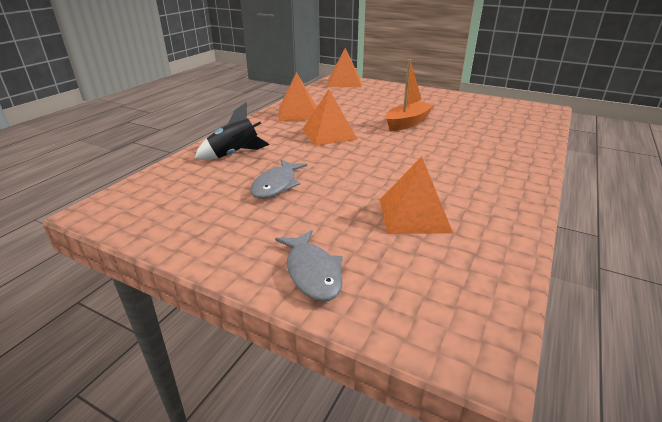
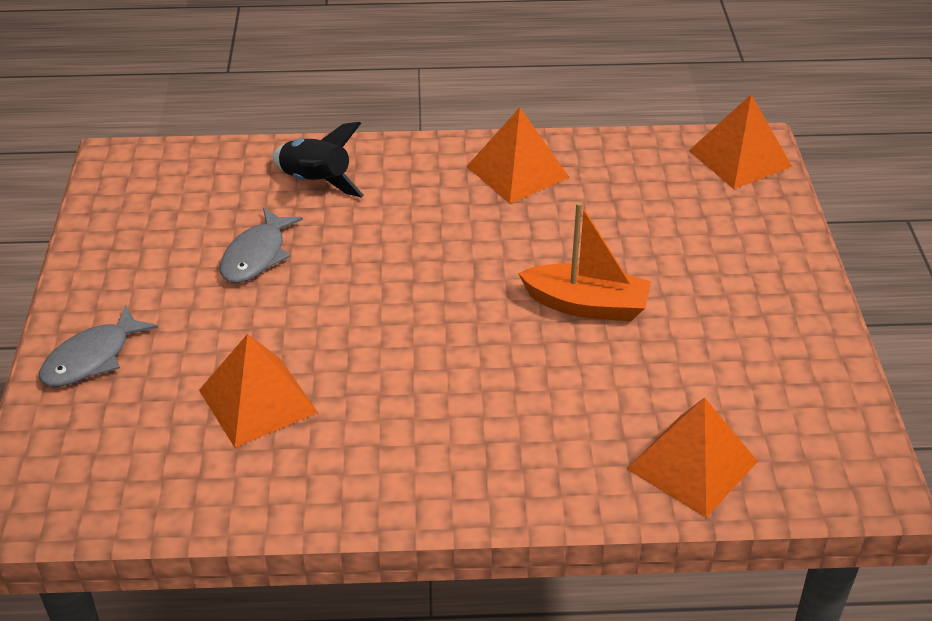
camera: 60 degrees right, 10 degrees up
(276, 185) = (257, 255): grey fish -> grey fish turned 60 degrees counterclockwise
(329, 134) = (458, 236): orange pyramid -> orange pyramid (692, 464)

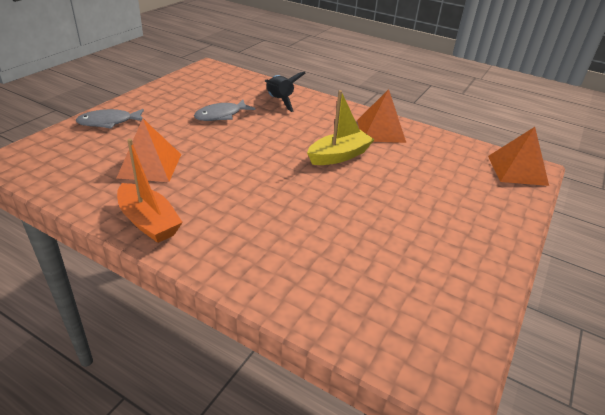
camera: 30 degrees right, 5 degrees down
(503, 246) = (339, 156): none -> yellow boat
(587, 305) = (356, 197): orange boat -> orange boat (149, 222)
(692, 464) = (334, 303): orange pyramid -> none

